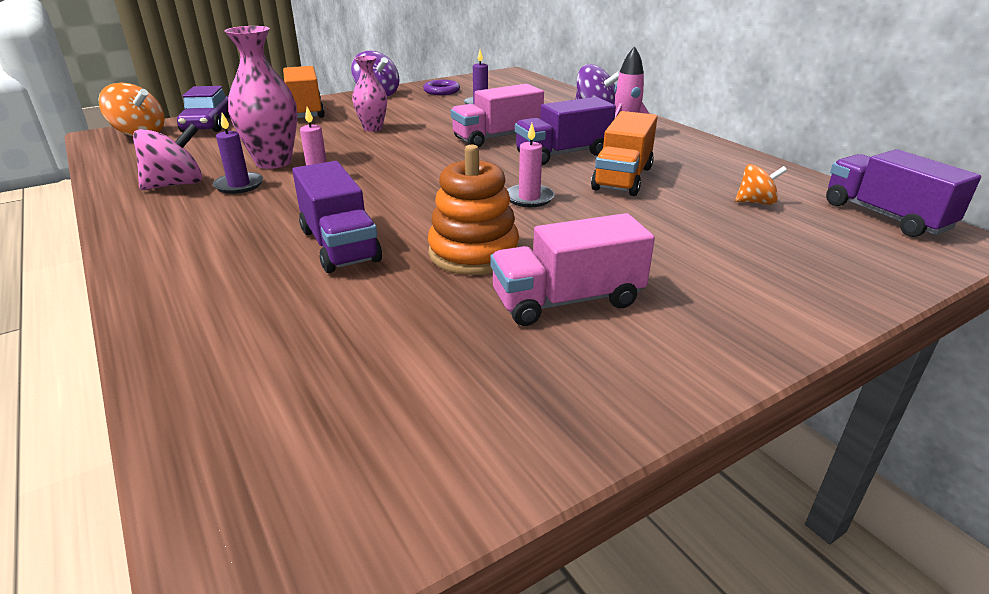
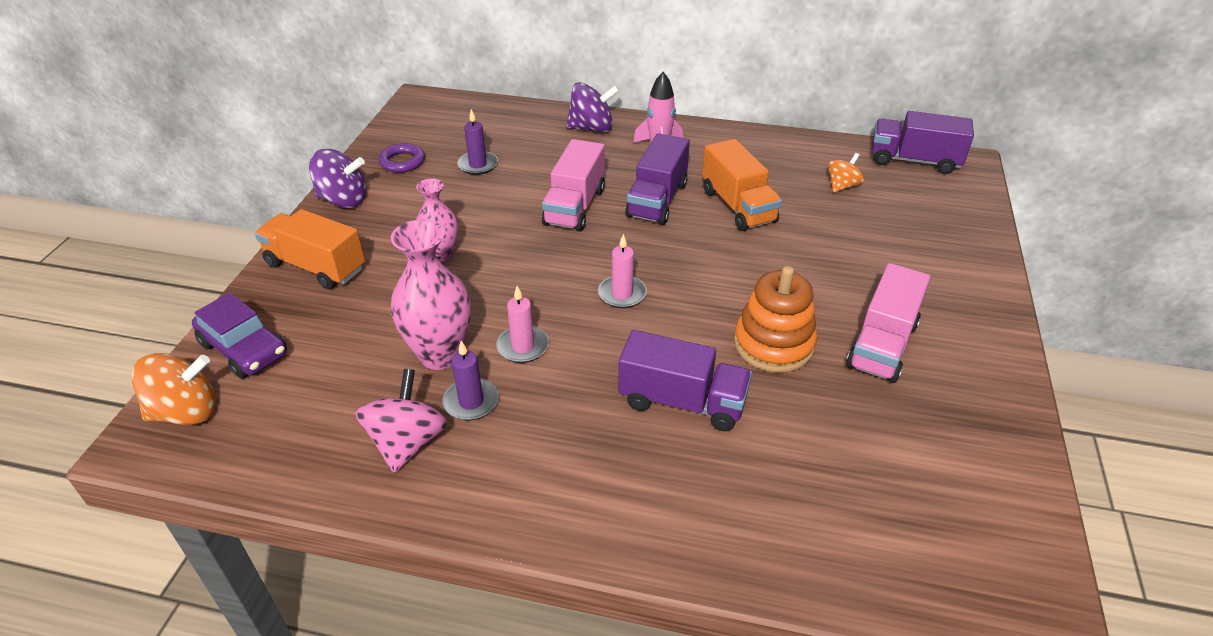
camera: 45 degrees left, 10 degrees up
(529, 198) = (716, 266): pink candle -> pink candle (622, 294)

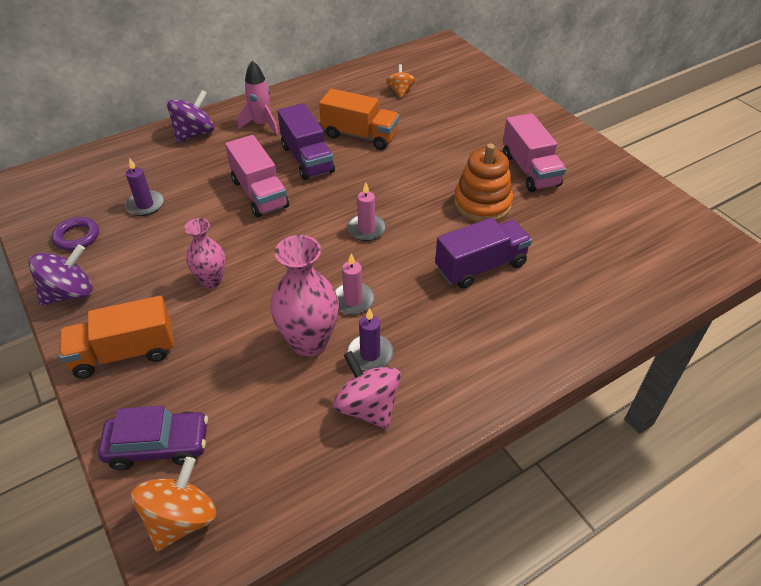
camera: 45 degrees left, 5 degrees up
(914, 160) = (417, 56): purple truck -> none

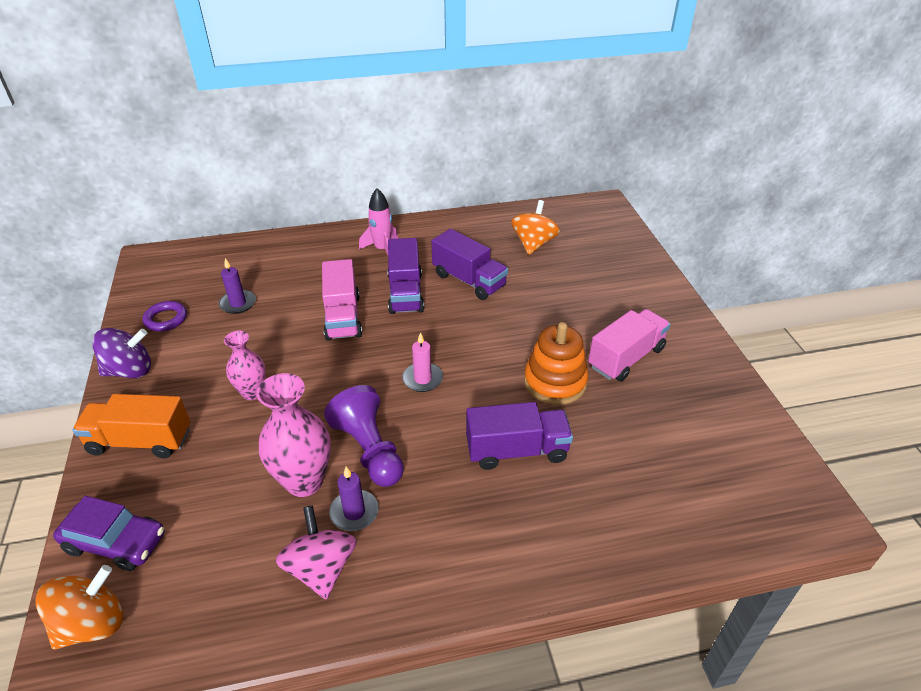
camera: 20 degrees right, 5 degrees down
(194, 134) = (318, 245): purple spinning top -> none
(353, 300) = (369, 450): pink candle -> purple pawn
(360, 135) = (469, 280): orange truck -> purple truck
(400, 91) = (533, 244): orange spinning top -> orange spinning top, size x1.60
(530, 170) = (626, 358): pink truck -> pink truck turned 135 degrees counterclockwise

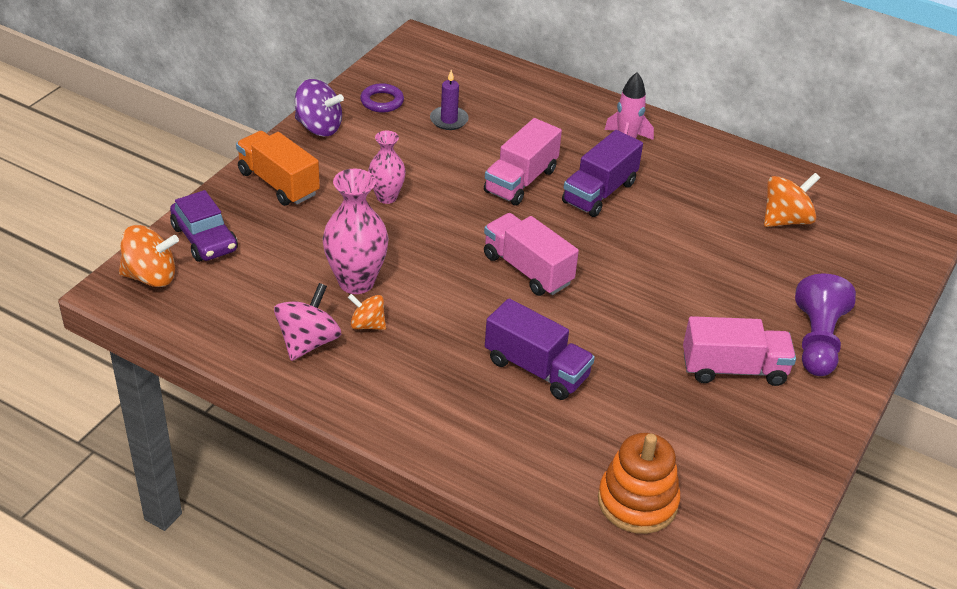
camera: 40 degrees right, 0 degrees up
(354, 512) = (367, 325): purple candle -> orange spinning top
(369, 450) = (425, 292): purple pawn -> purple pawn (817, 341)
(422, 379) = (527, 269): pink candle -> pink truck
(469, 280) = (672, 216): purple truck -> none
(555, 382) = (638, 344): orange stacking toy -> orange stacking toy (637, 502)

